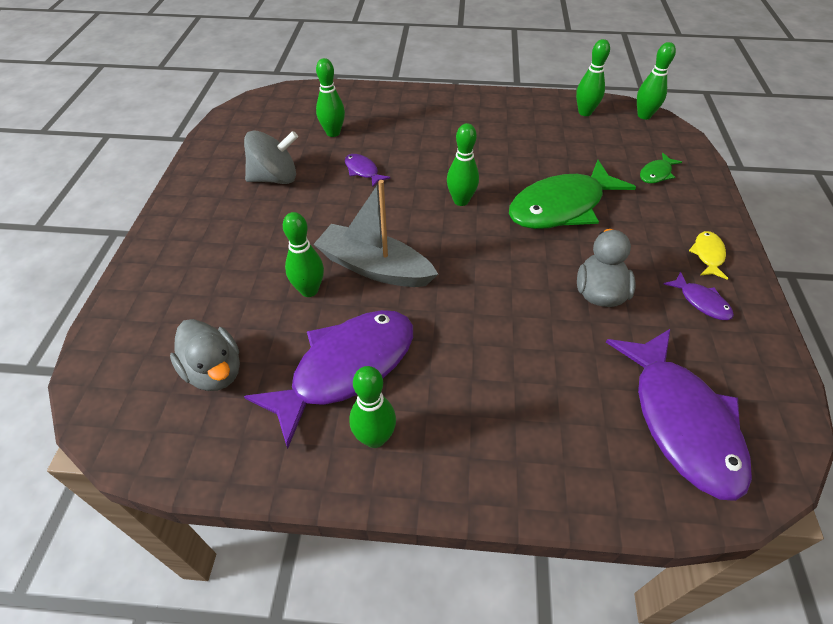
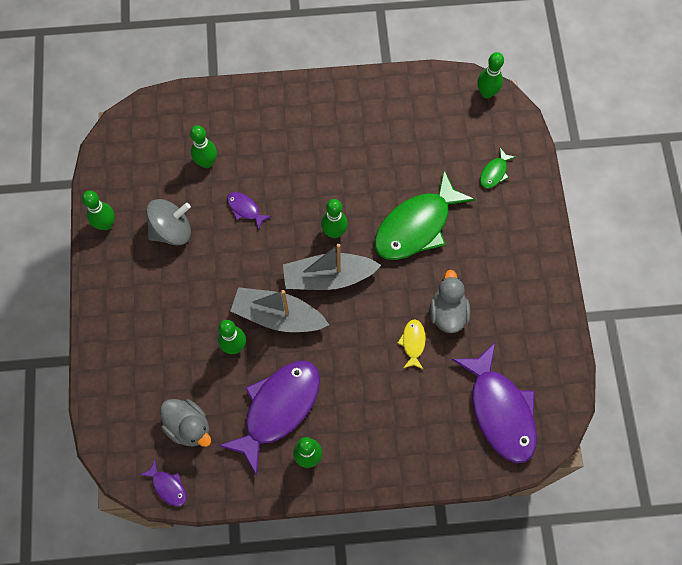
camera: 10 degrees left, 20 degrees up
(446, 239) = (328, 277): none -> grey boat
(585, 112) = (433, 96): green bowling pin -> green bowling pin (106, 224)
(701, 302) = (520, 308): purple fish -> purple fish (168, 486)
(708, 255) = (529, 261): yellow fish -> yellow fish (413, 342)

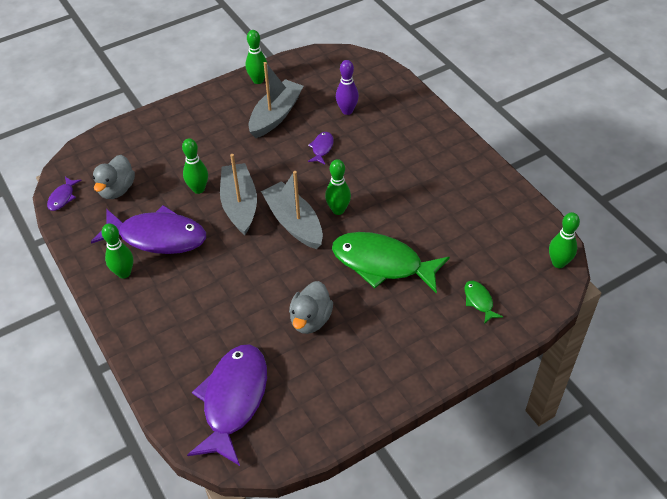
camera: 65 degrees right, 20 degrees down
(172, 230) = (275, 115): grey spinning top -> grey boat
(206, 162) = (347, 111): green bowling pin -> purple bowling pin
(413, 342) = (266, 305): yellow fish -> none
(447, 312) = (310, 320): grey duck -> grey duck turned 135 degrees clockwise
(494, 172) = (479, 301): green fish -> green fish turned 60 degrees clockwise
(500, 410) = (233, 400): purple fish -> purple fish turned 150 degrees clockwise

